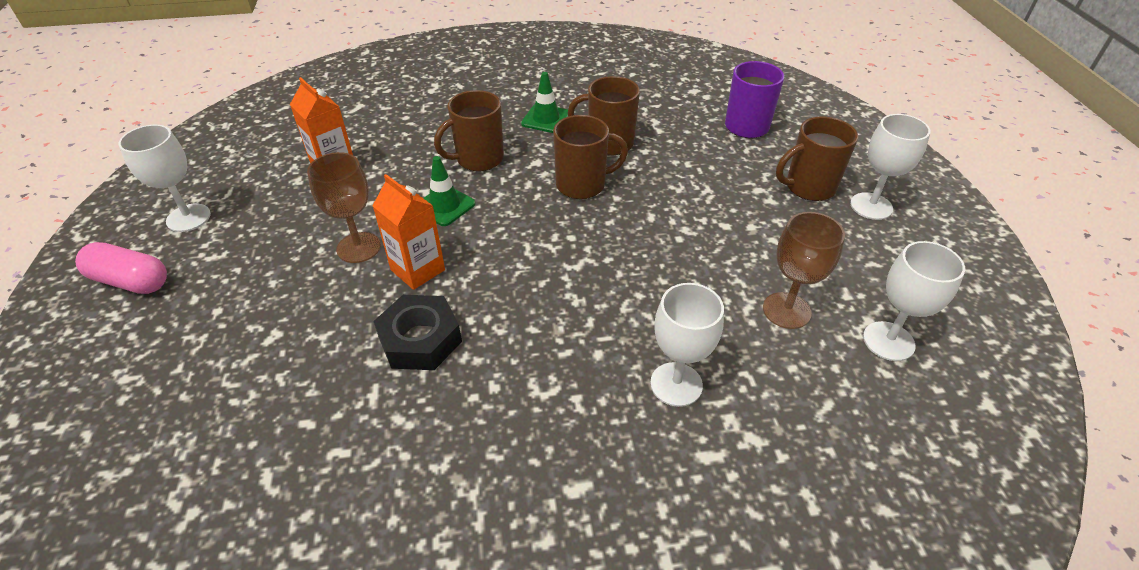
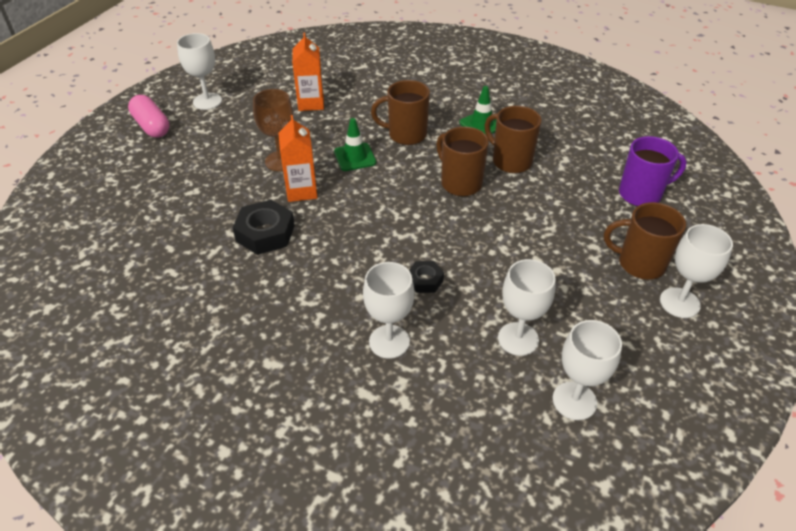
camera: 35 degrees right, 0 degrees up
(582, 185) = (460, 183): brown mug -> brown mug turned 150 degrees counterclockwise
(646, 300) = (425, 280): none -> black nut
(786, 310) = (518, 339): brown goblet -> white goblet

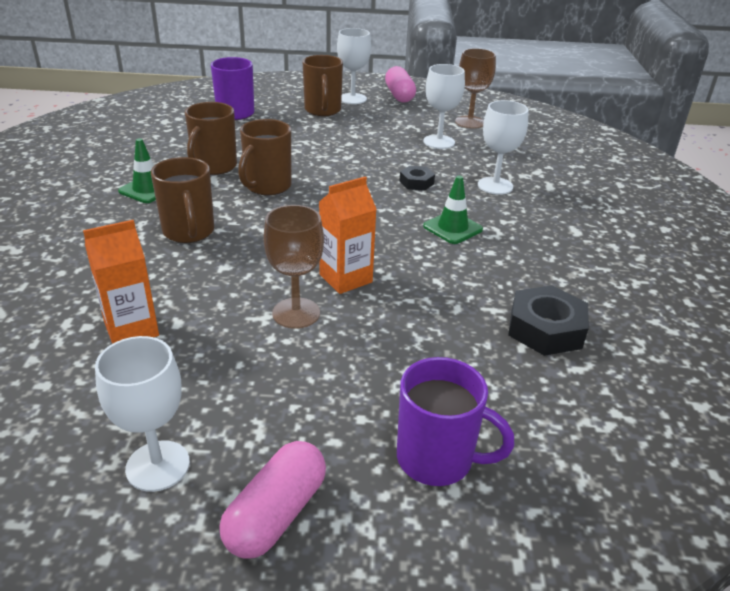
camera: 115 degrees left, 10 degrees down
(130, 179) = (437, 459): none -> purple mug
(265, 233) = (435, 282): black nut -> black nut (545, 329)
(355, 157) = (255, 257): green traffic cone -> green traffic cone (452, 228)
(574, 401) = (469, 122): white goblet -> brown goblet
(691, 358) = (399, 95): none -> pink capsule

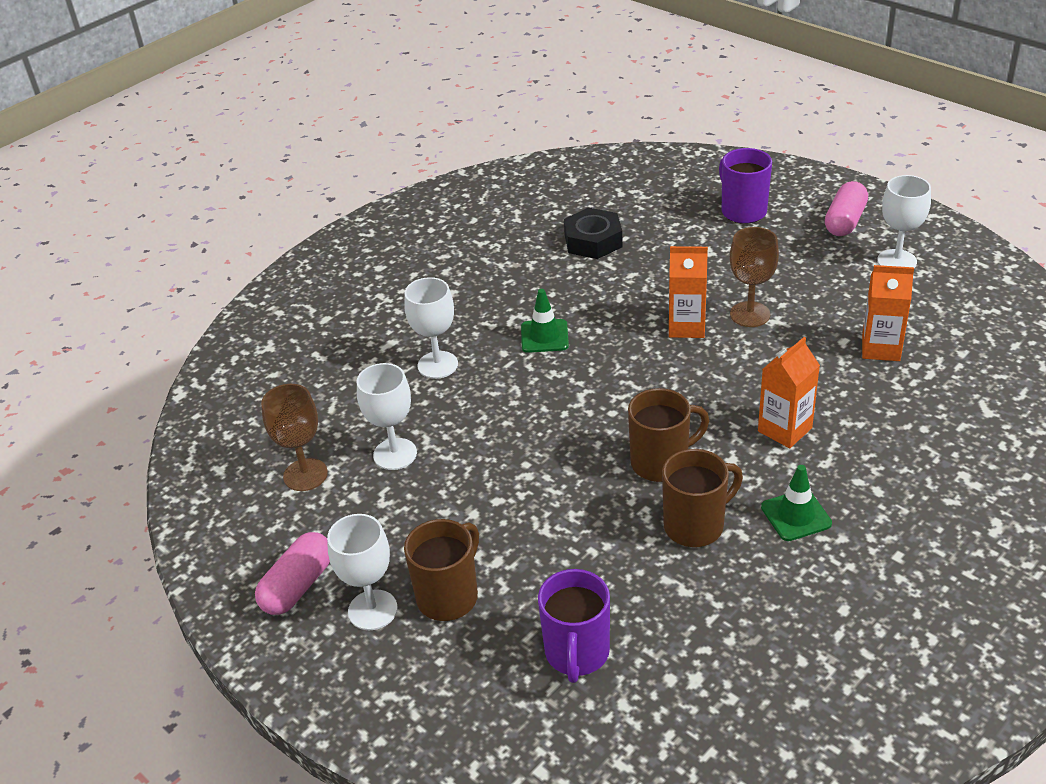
camera: 135 degrees left, 5 degrees up
(189, 232) = (784, 429): brown mug -> orange carton
(276, 514) = (844, 221): pink capsule -> pink capsule turned 45 degrees counterclockwise
(416, 182) = (505, 401): black nut -> none

